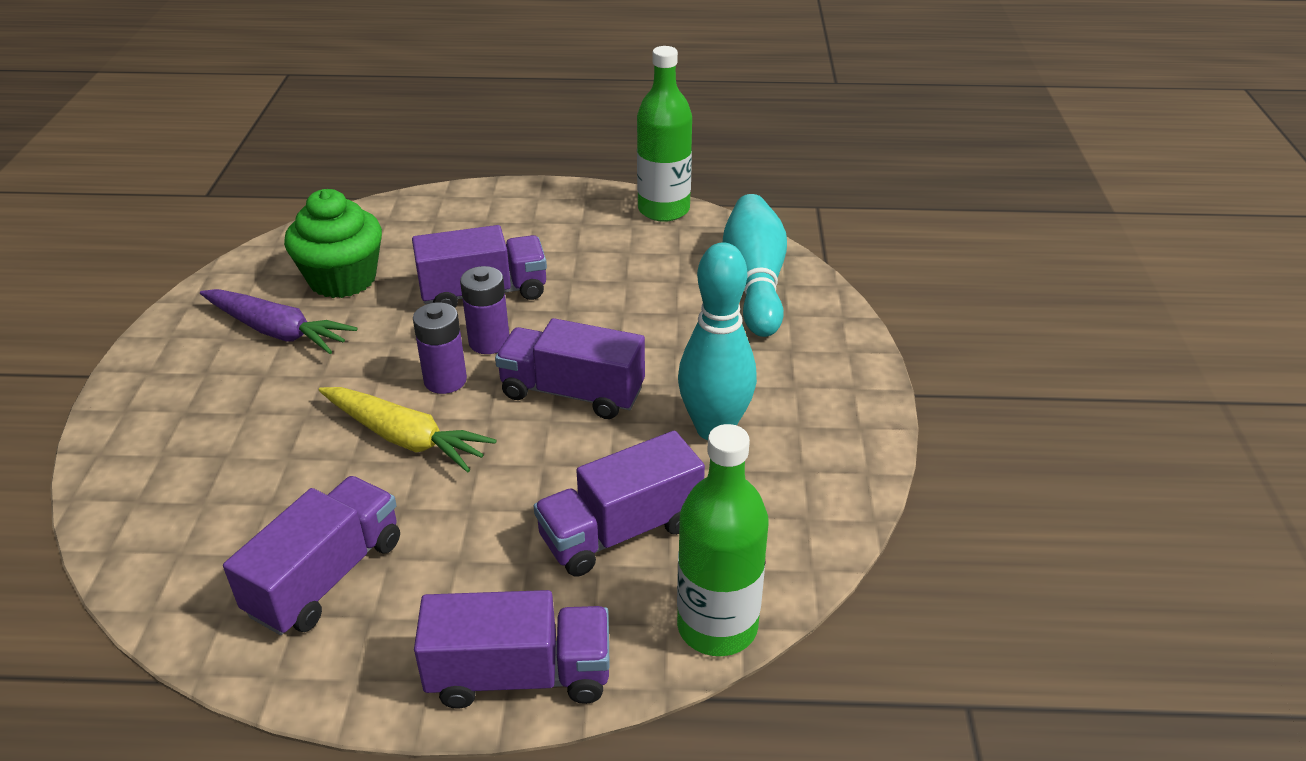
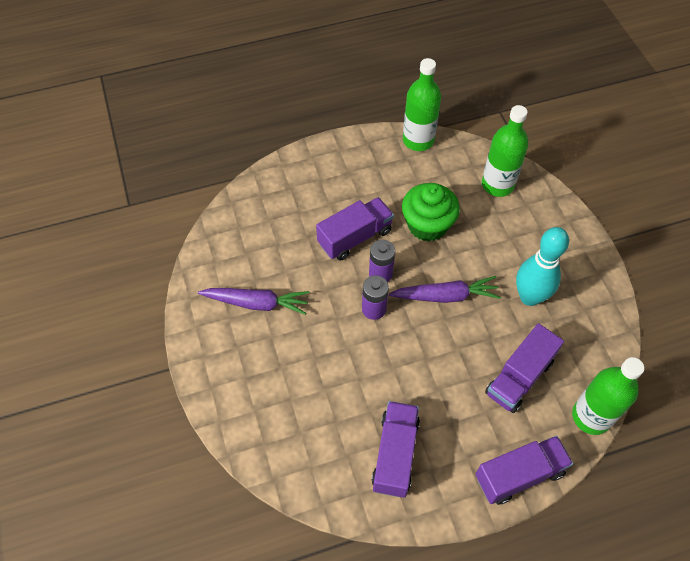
camera: 20 degrees left, 20 degrees up
(342, 279) = (267, 251): green cupcake -> green cupcake (427, 225)
(404, 438) = (377, 355): yellow carrot -> none
(572, 393) = (445, 296): purple truck -> purple carrot
(754, 282) = (497, 185): turquoise bowling pin -> green bottle

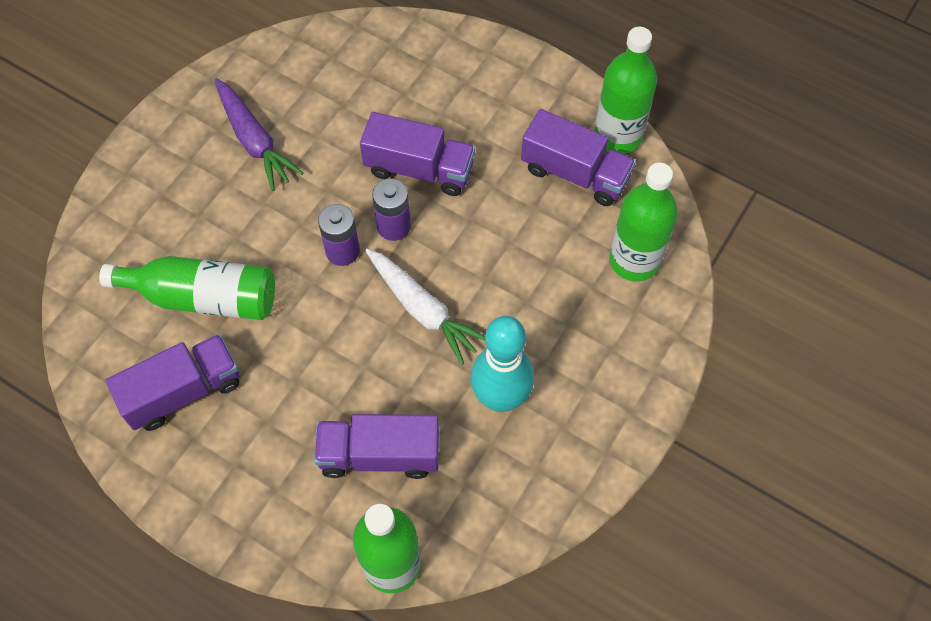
camera: 50 degrees right, 5 degrees up
(339, 401) = (203, 297): none -> green bottle
(427, 225) = (503, 227): green cupcake -> none
(445, 296) = (422, 309): purple carrot -> white carrot
(519, 475) = (255, 531): purple truck -> purple truck (575, 173)

